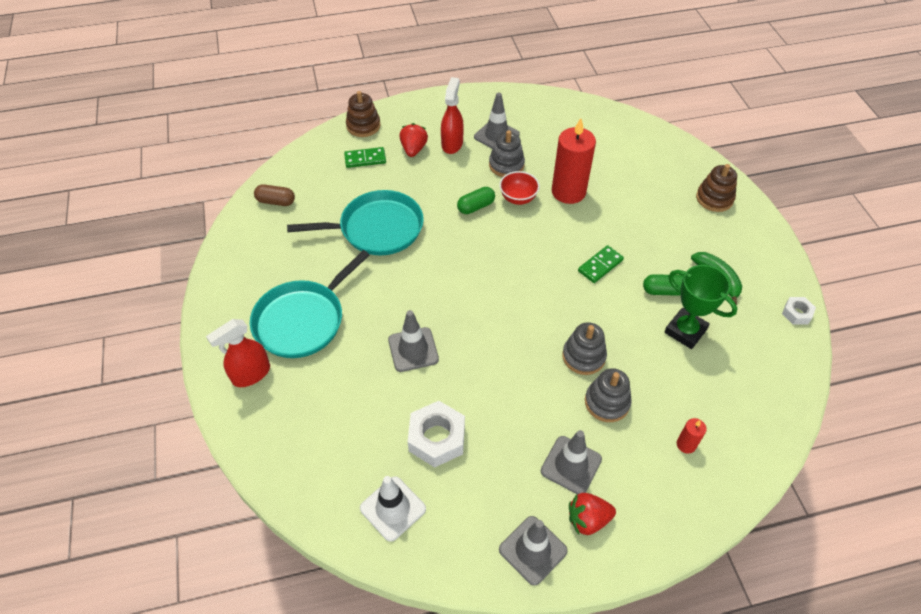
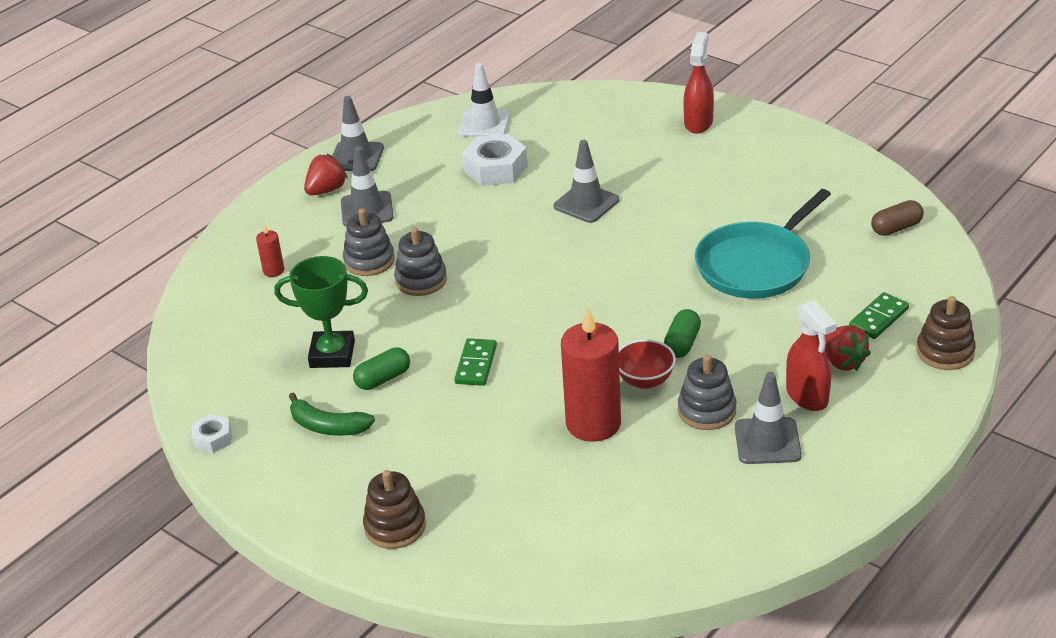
camera: 145 degrees right, 15 degrees down
(303, 320) = (712, 169): turquoise pan -> none

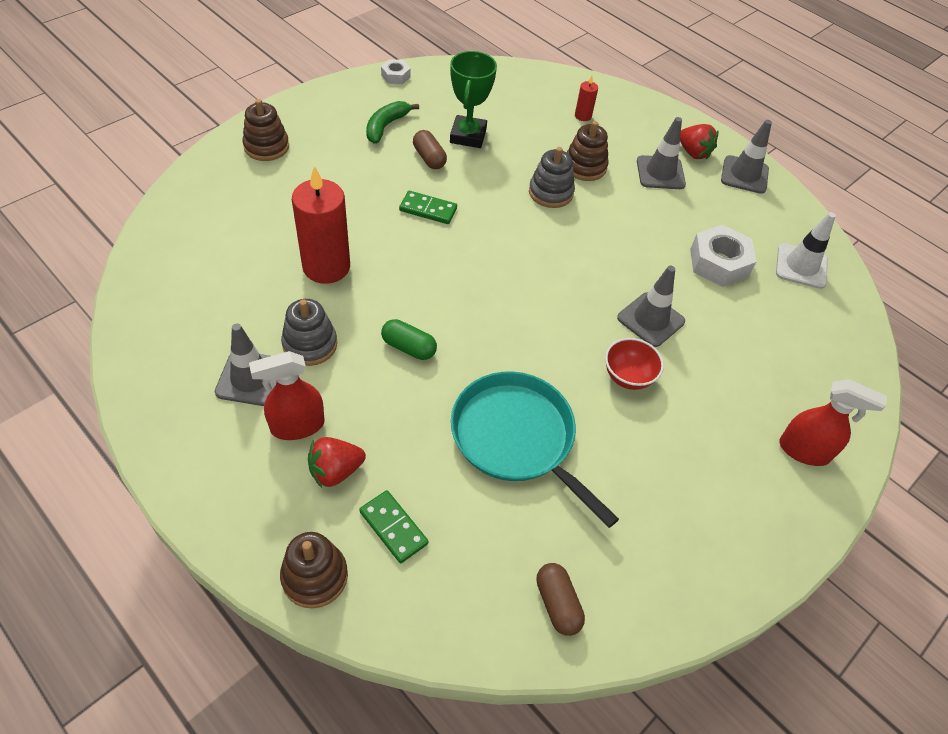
camera: 90 degrees right, 15 degrees up
(369, 261) = (585, 166): grey stacking toy -> brown stacking toy
(383, 379) = (429, 158): green capsule -> brown capsule
(645, 380) = (367, 310): red bowl -> red bowl (628, 377)

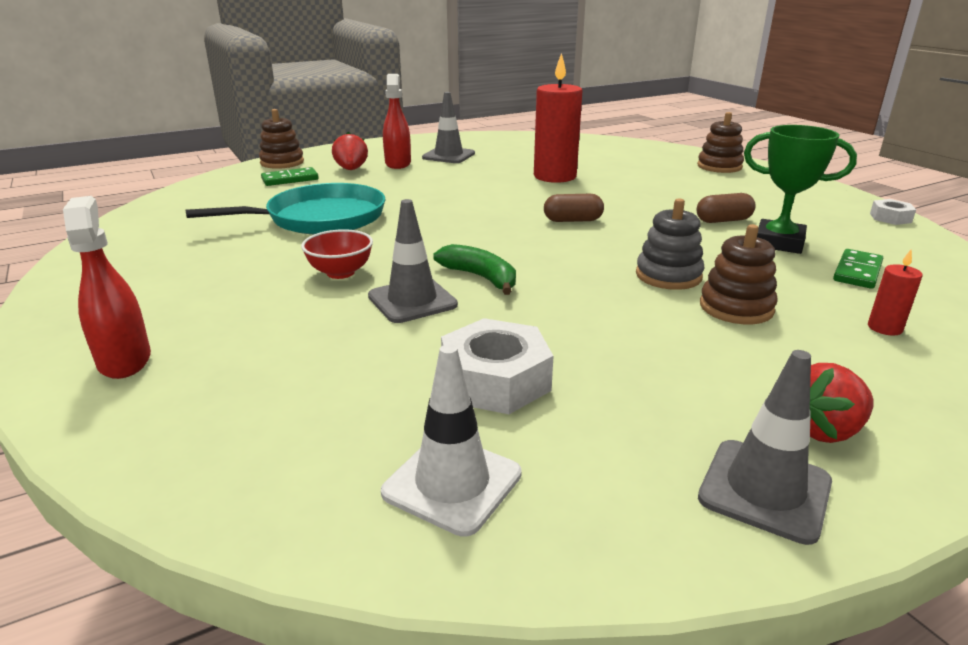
camera: 110 degrees right, 25 degrees down
(310, 344) = (470, 169): grey stacking toy -> none
(386, 126) = (776, 207): green banana -> green banana (480, 277)
(408, 347) = (448, 194): green capsule -> none
(428, 210) = (631, 213): green domino -> green domino (857, 272)
(557, 604) = (167, 214): brown capsule -> brown capsule (572, 220)
(660, 173) = (739, 374): grey traffic cone -> none
(804, 451) = (125, 360): red spray bottle -> red spray bottle turned 120 degrees clockwise

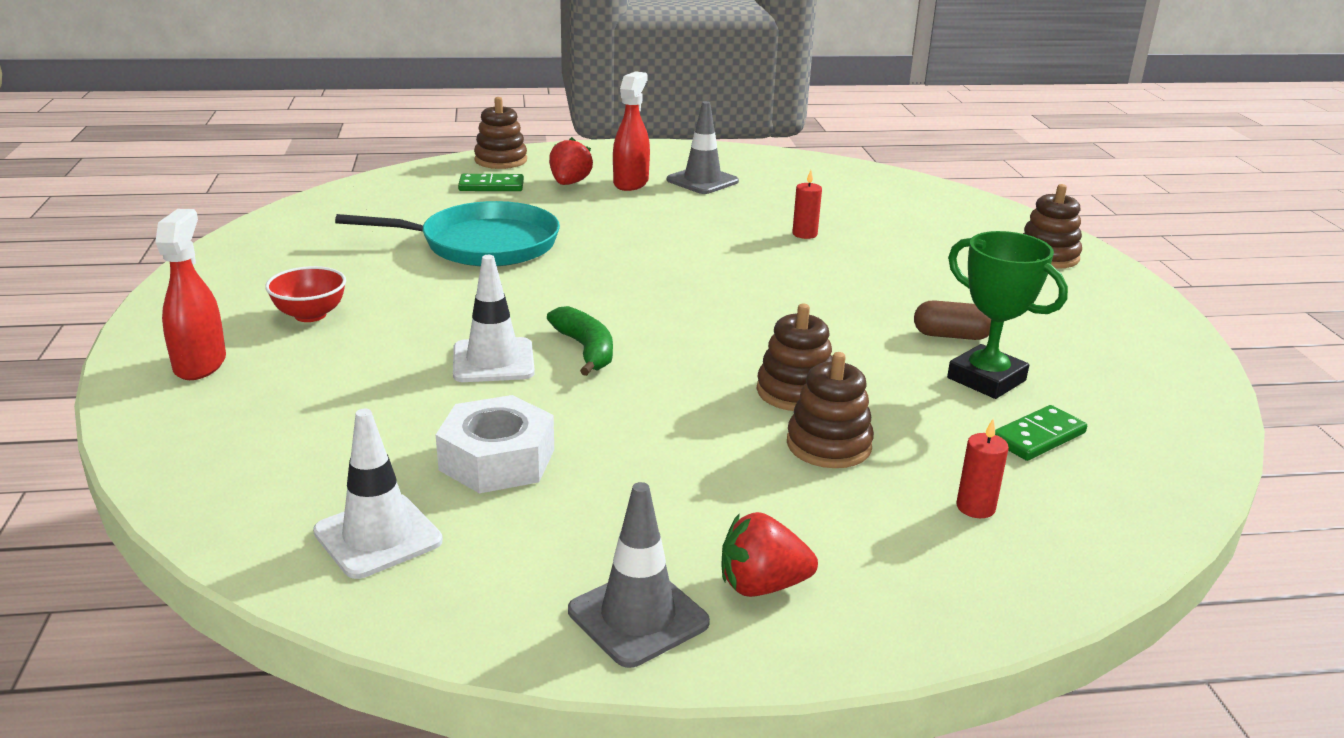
camera: 20 degrees right, 0 degrees up
(340, 273) = (450, 315): red bowl -> red bowl (310, 315)
(412, 301) = (493, 361): grey traffic cone -> white traffic cone
(555, 176) = (804, 234): red candle -> red candle, size x0.44
(572, 220) = (761, 300): brown capsule -> none
(668, 276) = (795, 392): grey stacking toy -> brown stacking toy
(890, 218) = (1193, 376): white nut -> none

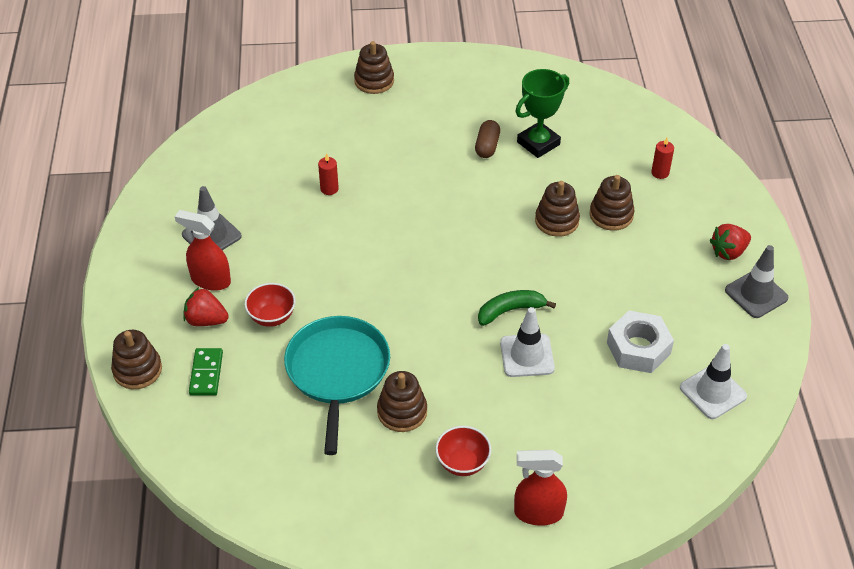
camera: 85 degrees left, 20 degrees up
(409, 279) = (402, 412): none -> brown stacking toy
(574, 211) = (272, 317): none -> red bowl
(762, 586) = (728, 252): red strawberry -> red strawberry turned 60 degrees clockwise
(1037, 437) = (596, 138): green domino -> none

